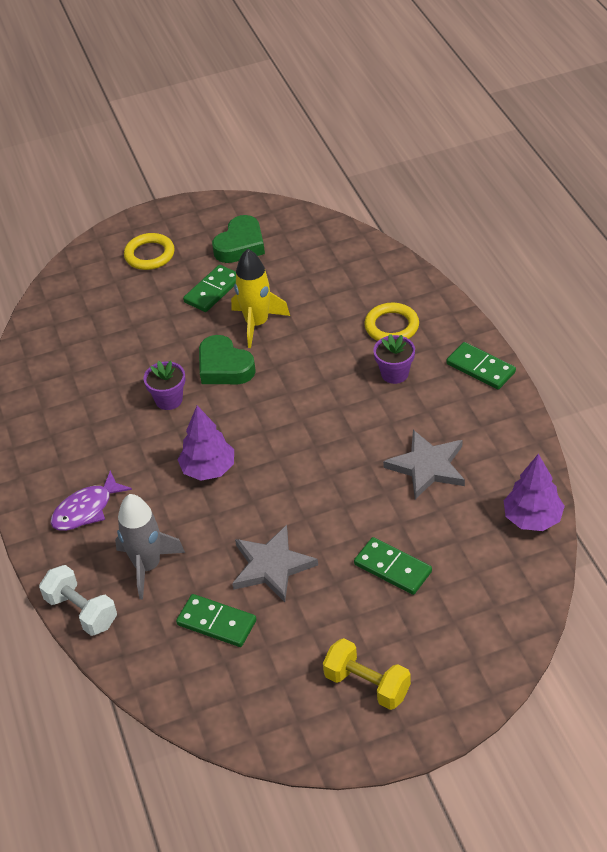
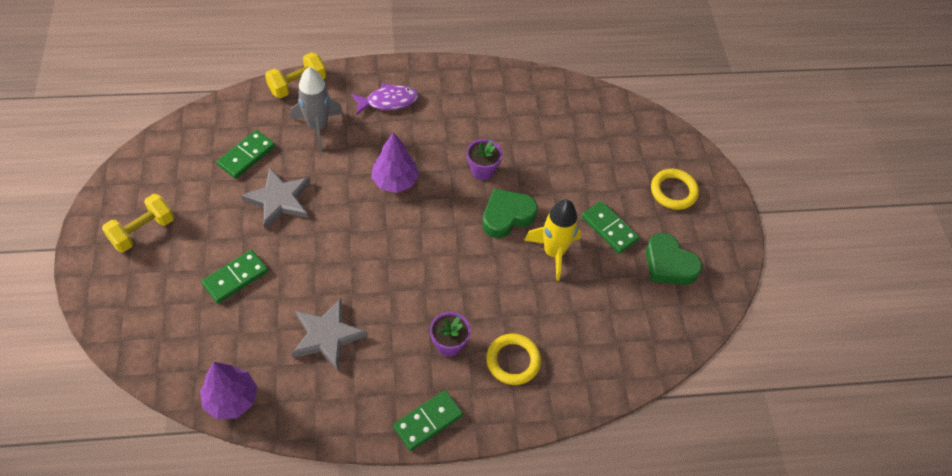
camera: 95 degrees right, 10 degrees up
(81, 611) = (297, 85): white dumbbell -> yellow dumbbell
(86, 509) = (388, 101): purple fish -> purple fish turned 105 degrees clockwise

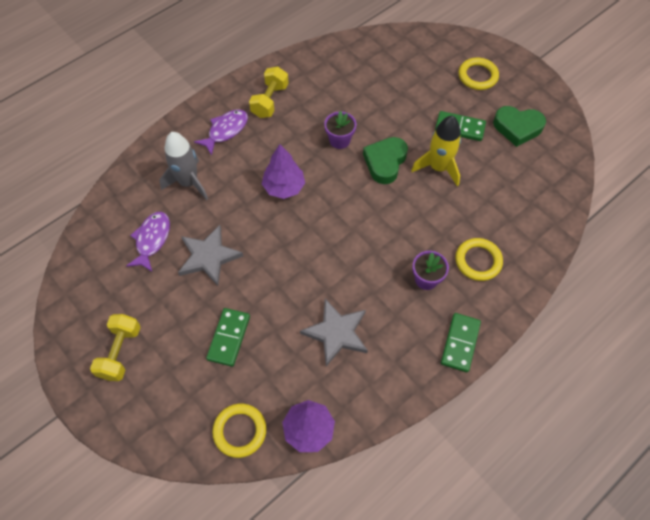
camera: 30 degrees left, 5 degrees up
(176, 360) = (240, 431): none -> yellow ring
(246, 156) = (152, 240): green domino -> purple fish
(297, 85) = (143, 160): yellow dumbbell -> yellow dumbbell (270, 101)

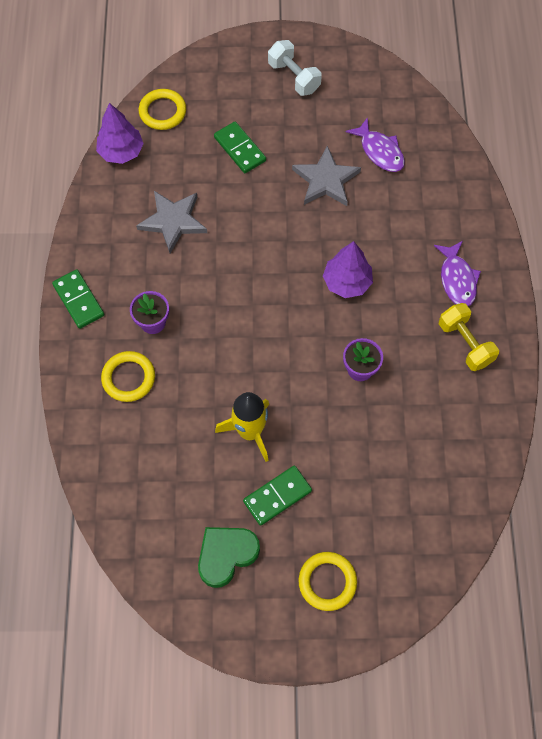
camera: 130 degrees right, 5 degrees up
(120, 352) = (294, 77): yellow dumbbell -> white dumbbell
(188, 182) = (419, 212): grey rocket -> none
(385, 162) = (298, 389): green heart -> none

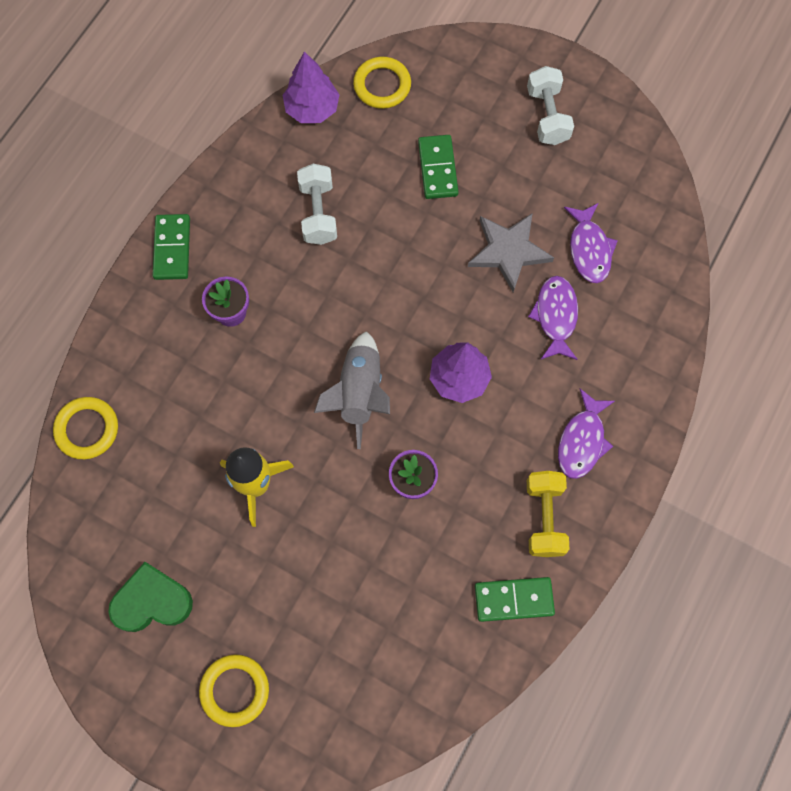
camera: 30 degrees right, 5 degrees up
(128, 378) = (171, 359): yellow ring -> yellow ring (87, 429)
(173, 221) = (318, 213): grey star -> white dumbbell
(277, 496) = (241, 569): green domino -> green domino (513, 599)
(283, 329) = (359, 393): none -> grey rocket
(386, 207) = (555, 316): none -> purple fish

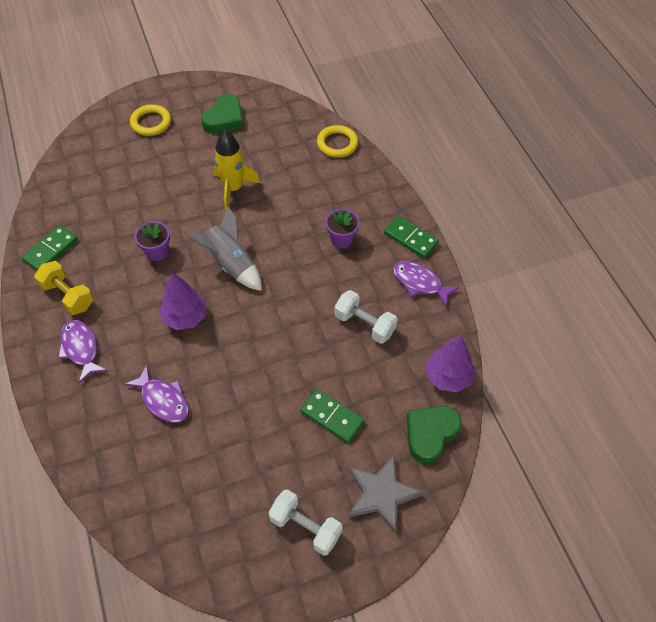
camera: 130 degrees right, 15 degrees down
(382, 85) = (430, 434): yellow ring -> green heart
(508, 251) = (232, 410): grey star -> grey star (381, 494)
(589, 249) = (182, 461): purple fish -> purple fish (419, 283)

